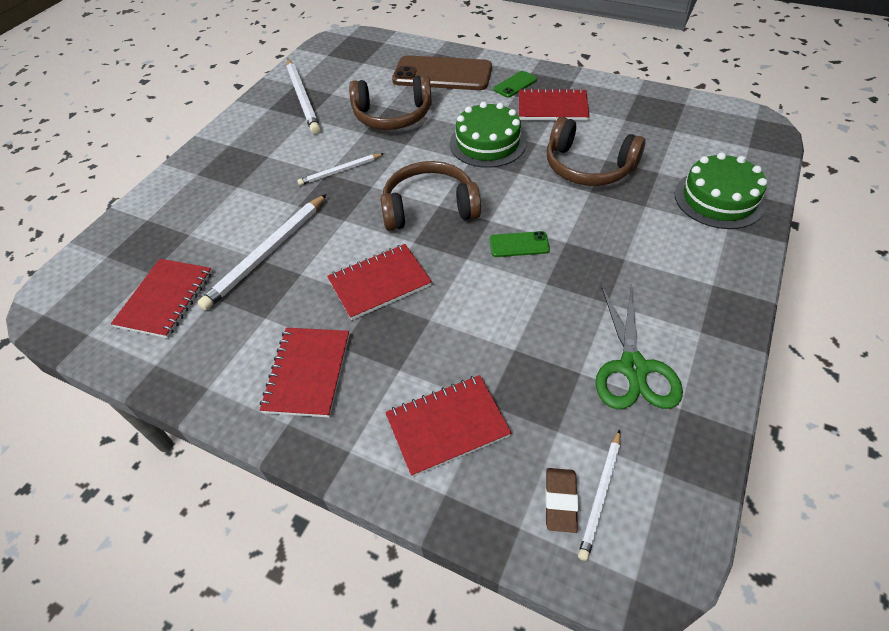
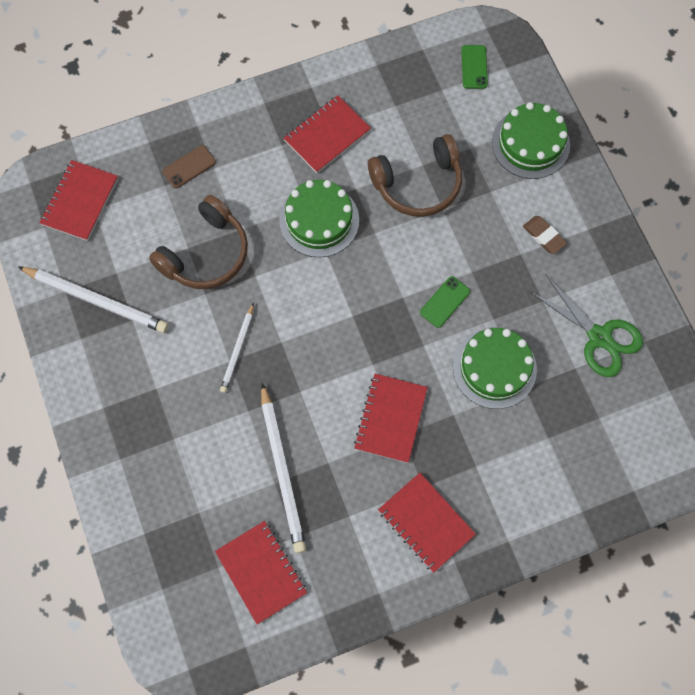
camera: 50 degrees left, 20 degrees up
(429, 207) = (348, 324): brown headphones -> none
(442, 74) = (189, 167): brown phone -> brown phone, size x0.45
(447, 426) = (541, 473): red notebook -> red notebook (80, 201)
(504, 315) = (494, 368): none -> green cake
(515, 84) = (267, 130): green phone -> green phone (474, 67)
(560, 501) = (638, 457): brown eraser -> brown eraser (543, 236)
(601, 495) = (653, 434): white pencil -> none

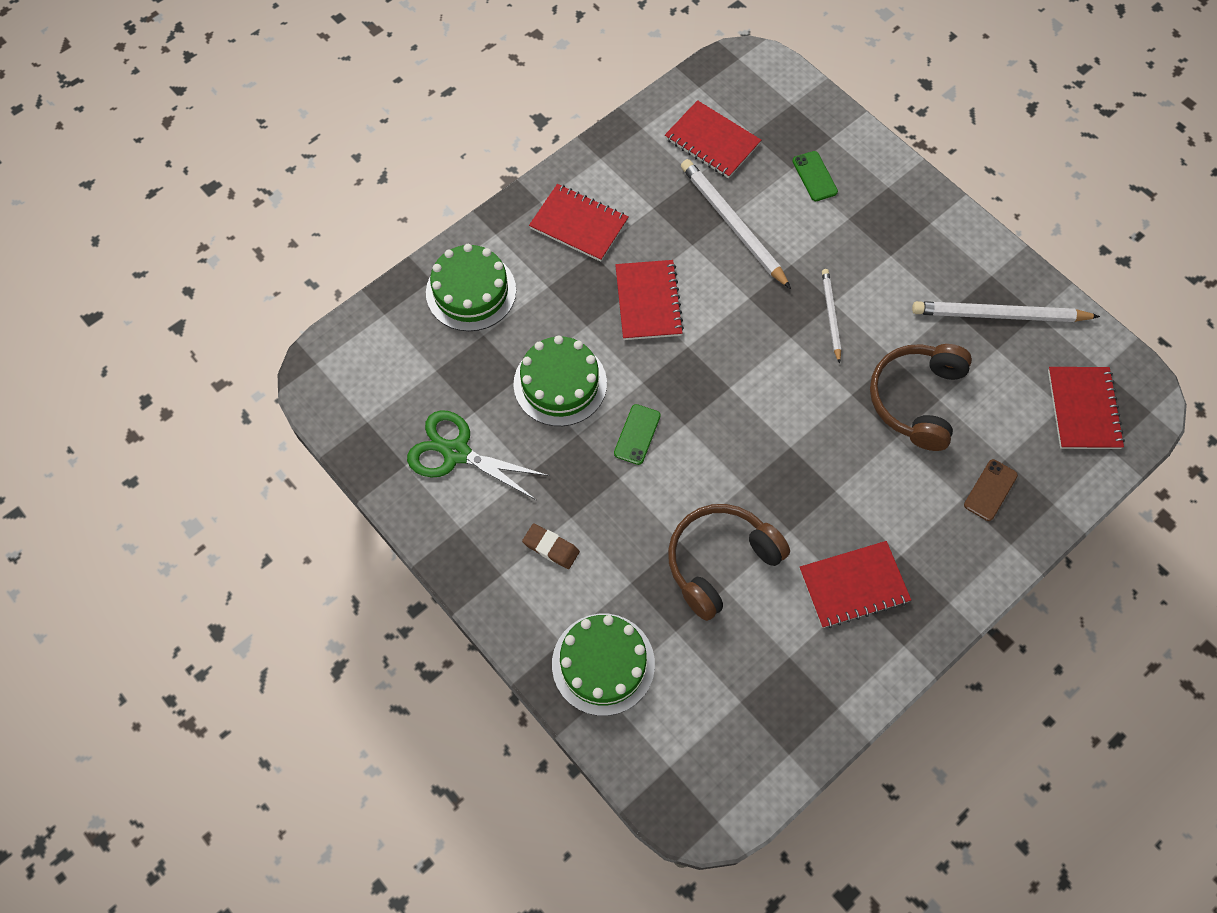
camera: 160 degrees right, 5 degrees down
(319, 220) = (813, 478): green cake -> green cake (471, 291)
(327, 135) = (853, 586): red notebook -> red notebook turned 45 degrees clockwise
(474, 67) = (712, 751): green phone -> green phone (814, 176)

